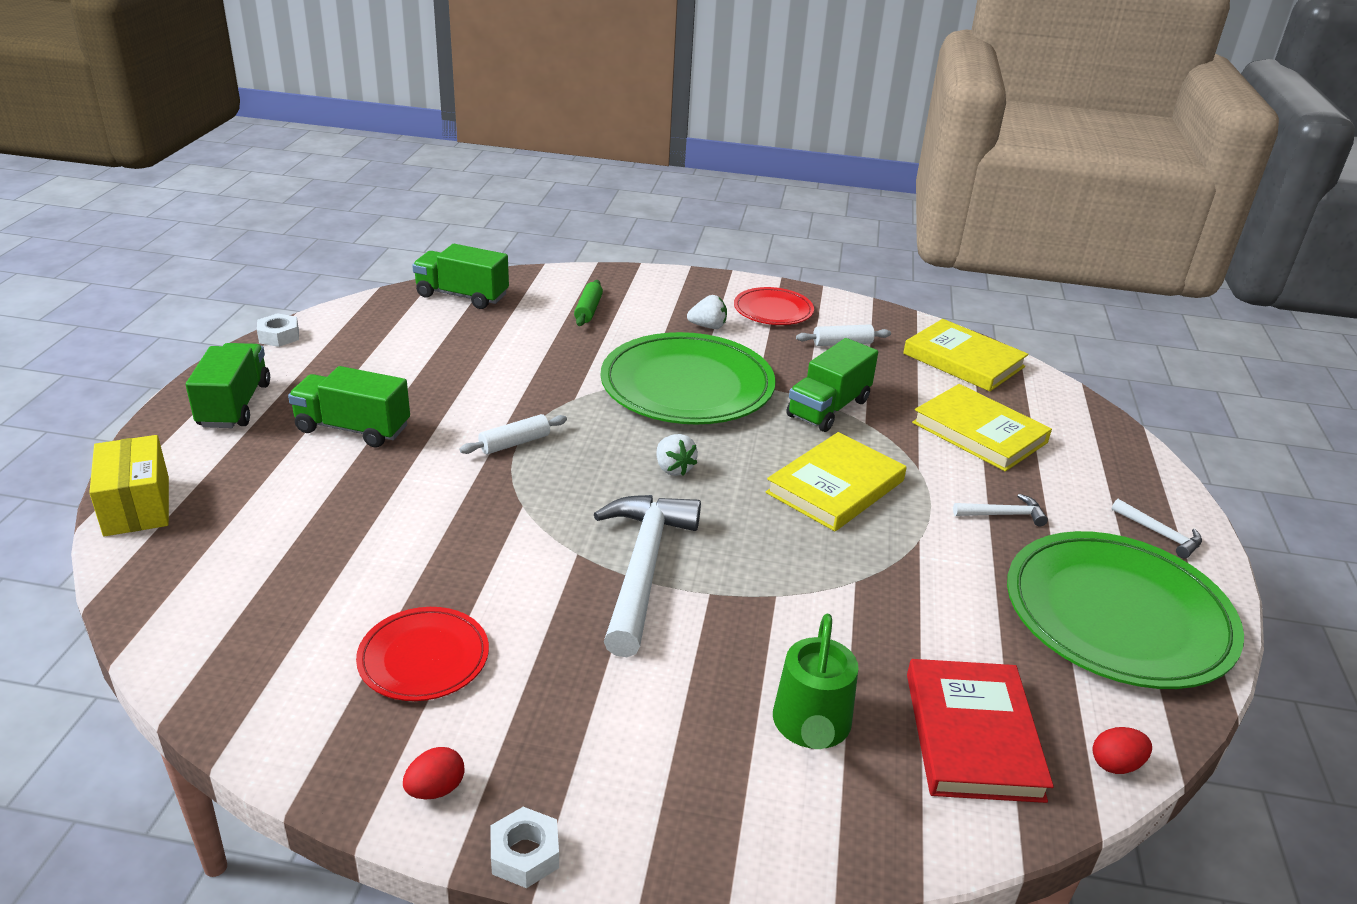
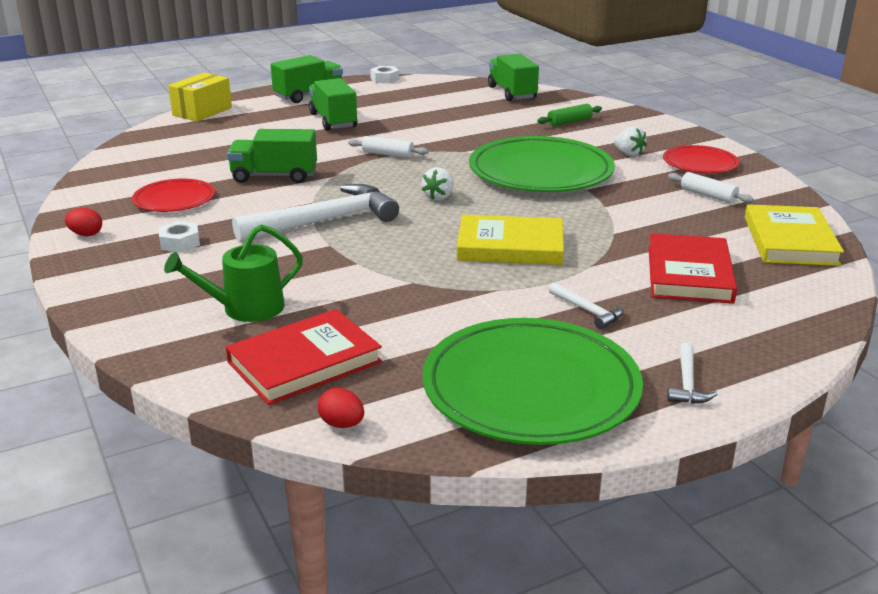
camera: 55 degrees right, 5 degrees down
(525, 854) = (63, 267): white nut -> white nut (180, 243)
(828, 408) = (606, 216): green truck -> green truck (274, 176)
(979, 432) = (689, 274): yellow book -> red book

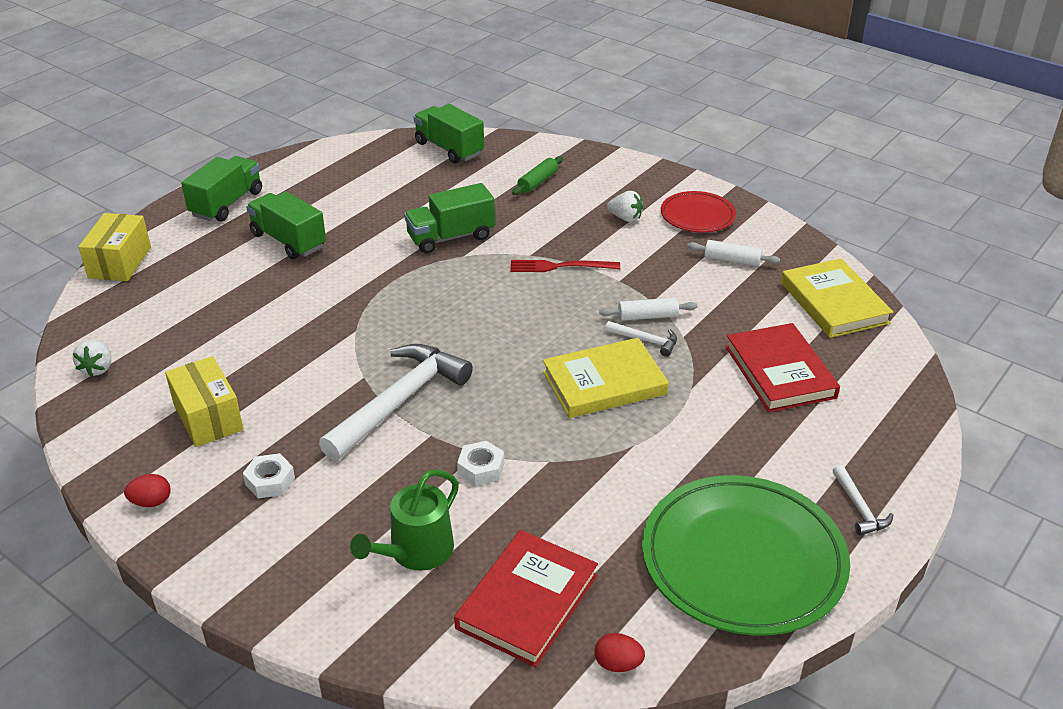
camera: 25 degrees left, 10 degrees up
(174, 199) = (208, 417): red plate -> yellow box
(274, 176) = (292, 349): green truck -> green truck (451, 237)
(385, 79) = (294, 155): white nut -> white nut (481, 468)
(388, 154) = (389, 281): white rolling pin -> white rolling pin (647, 316)
(439, 197) = (488, 332): white strawberry -> white strawberry (97, 368)
(540, 171) = (560, 266): green plate -> red fork
(588, 311) = (727, 448): white hammer -> white hammer (645, 341)

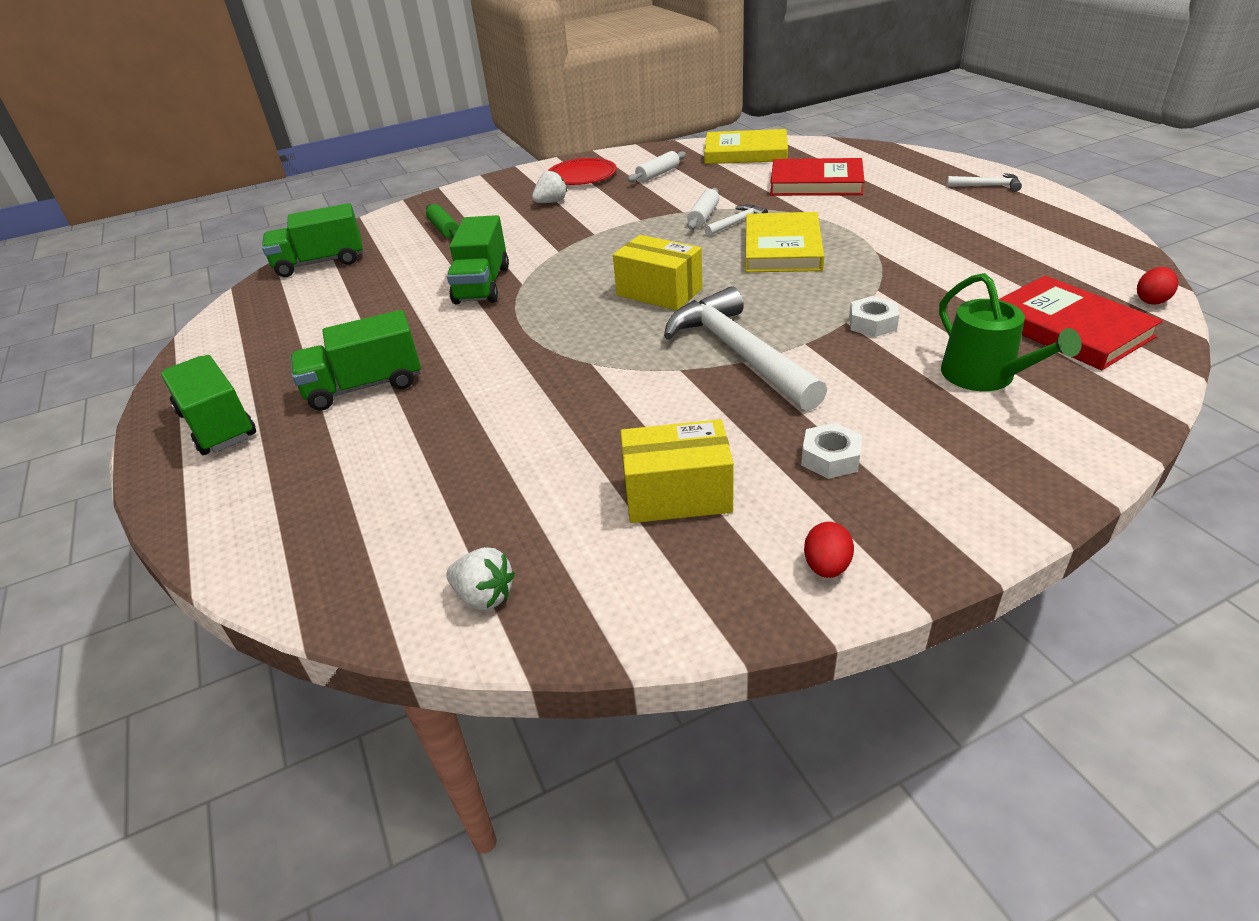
camera: 60 degrees left, 0 degrees up
(120, 262) = (233, 545): yellow box -> yellow box (659, 292)
(560, 266) = (593, 240): red fork -> none
(743, 559) = (1033, 233): green plate -> none

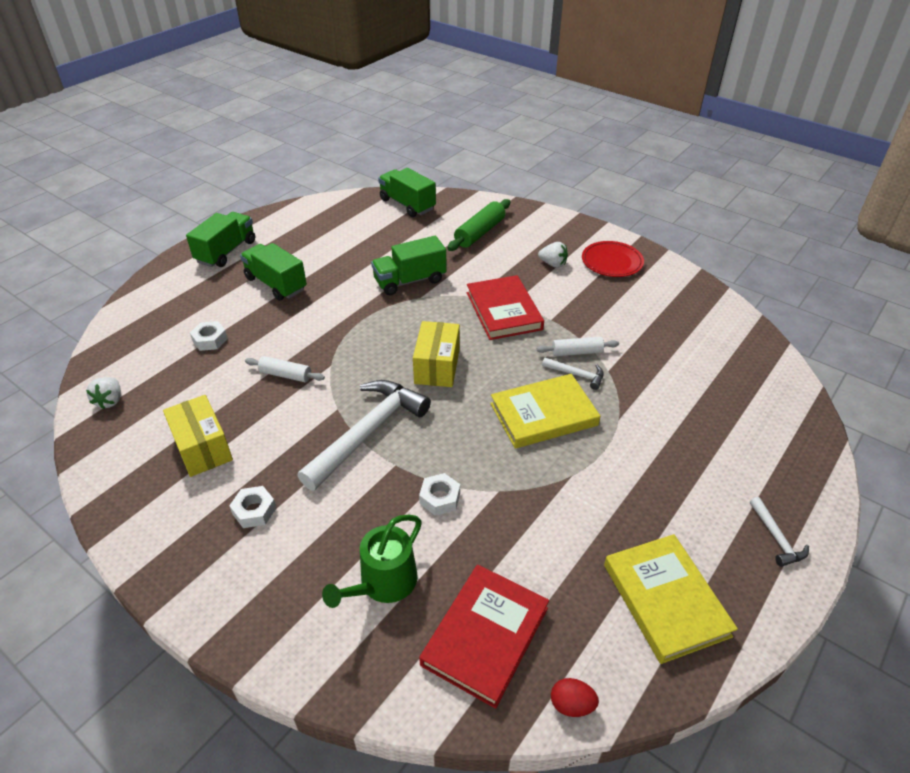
camera: 60 degrees right, 5 degrees up
(432, 464) = (210, 340): none -> white nut
(444, 229) = (480, 233): green rolling pin -> green rolling pin, size x1.56
(657, 174) = (643, 301): white rolling pin -> white rolling pin (285, 375)
(745, 152) = (732, 339): yellow book -> yellow book (665, 600)
(816, 183) = (693, 404): red book -> red book (503, 311)
(826, 567) = (148, 532): red egg -> none

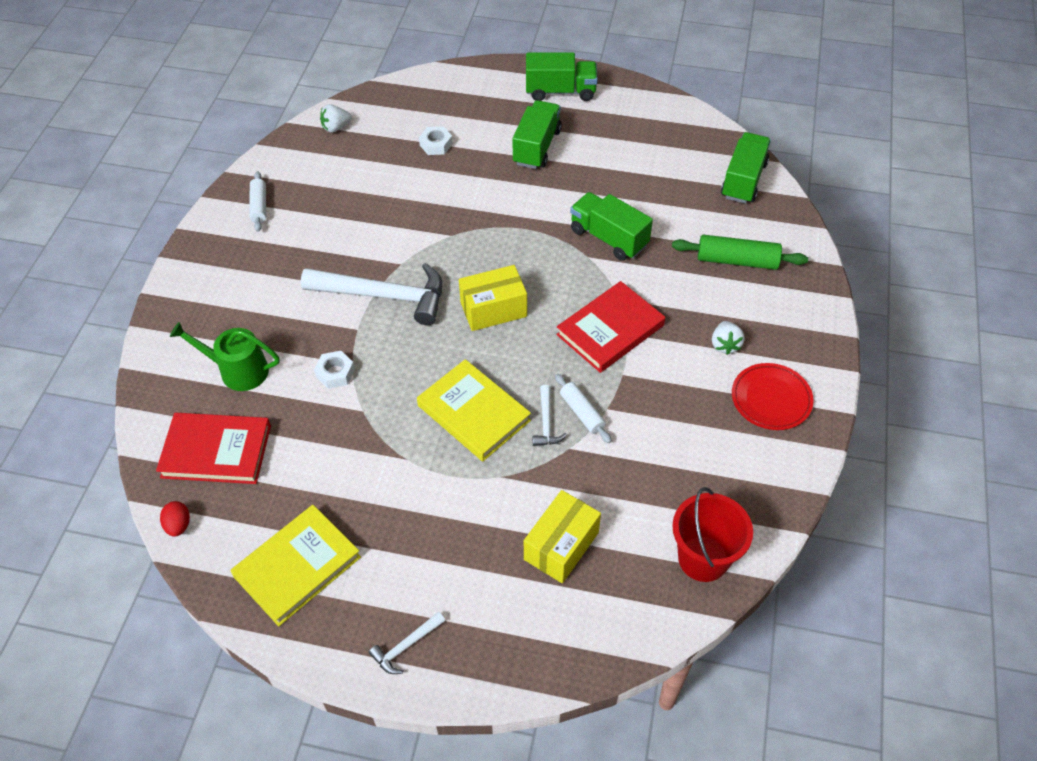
camera: 65 degrees right, 10 degrees up
(202, 448) = (316, 204): yellow box -> yellow box (561, 546)
(254, 511) = (270, 265): white nut -> none
(285, 375) = (422, 212): white rolling pin -> white rolling pin (259, 206)
(736, 338) = (703, 558): none -> red bucket

